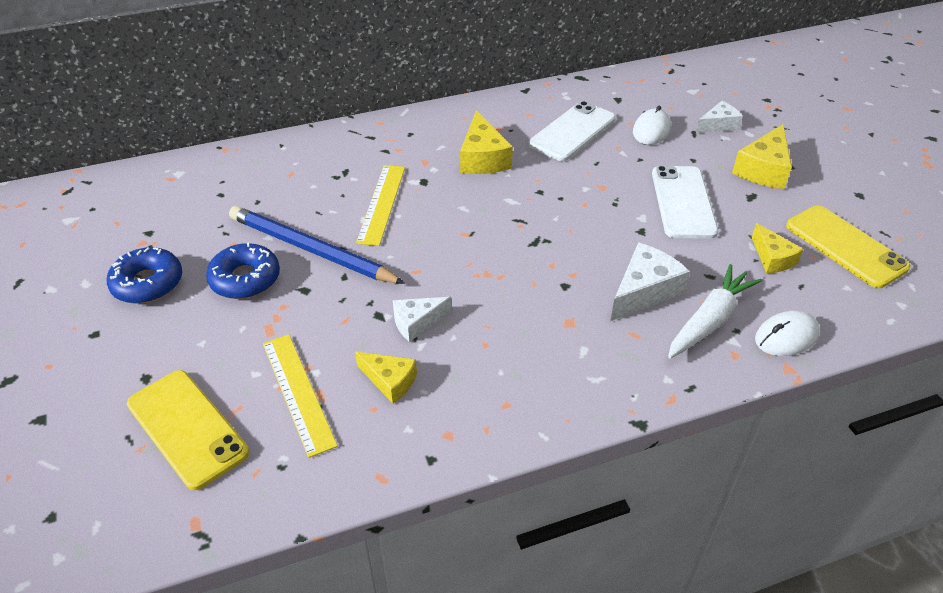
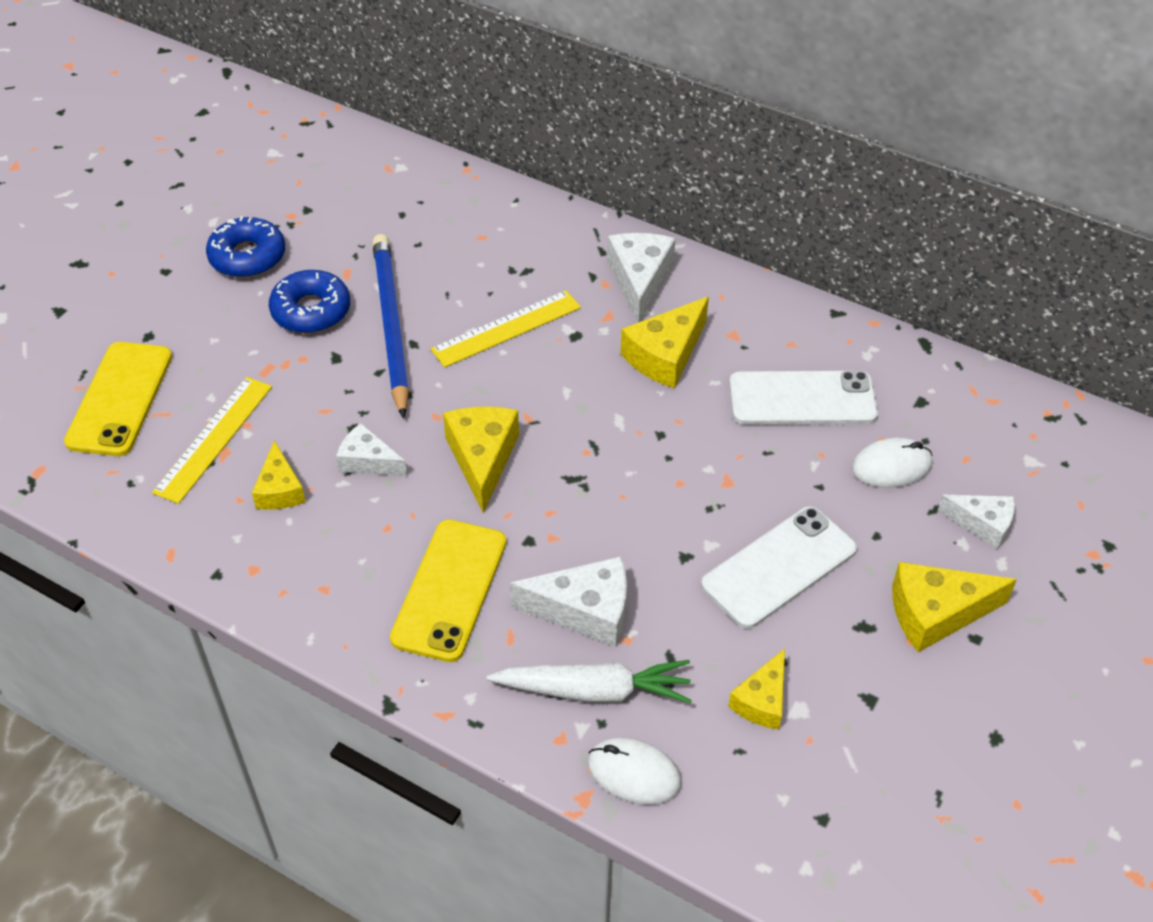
camera: 50 degrees right, 5 degrees up
(413, 136) = (639, 280): none -> white cheese
(476, 270) = (482, 459): none -> yellow cheese
(845, 246) = (863, 765): yellow phone -> yellow phone (449, 590)

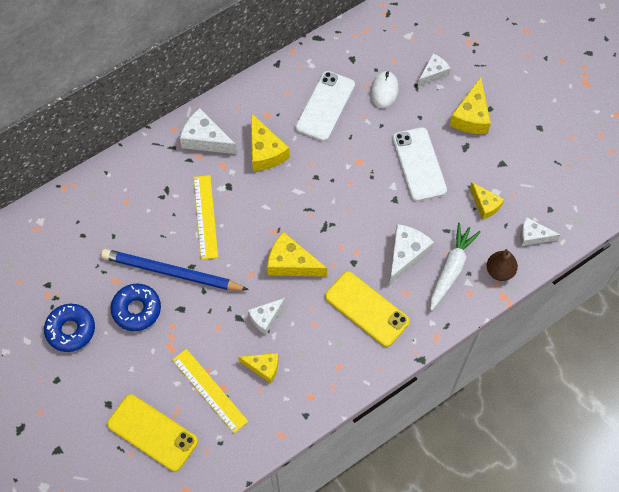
camera: 65 degrees left, 15 degrees up
(633, 773) = (499, 271): white mouse -> brown pear
(743, 807) = (533, 236): none -> white cheese

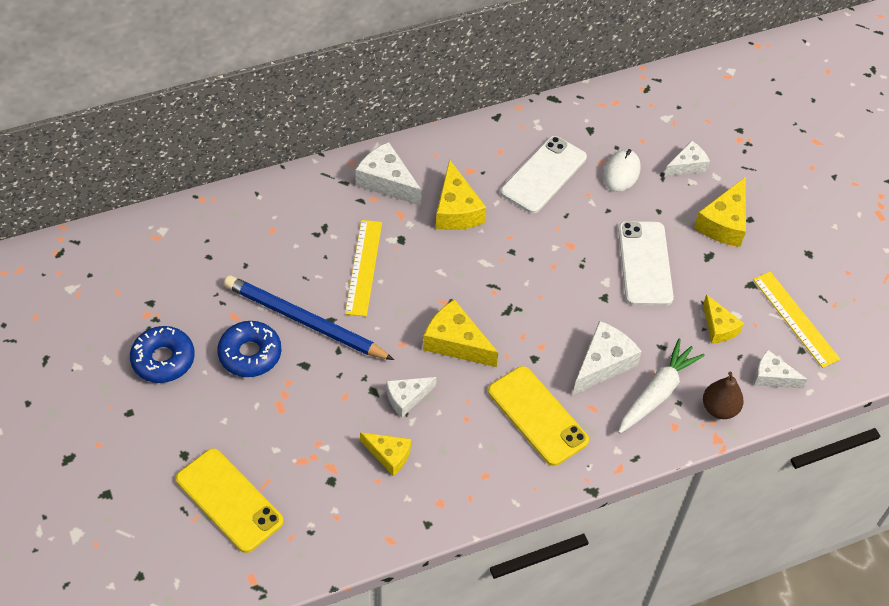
camera: 10 degrees right, 10 degrees down
(209, 390) = (314, 467): yellow ruler -> yellow ruler (795, 319)

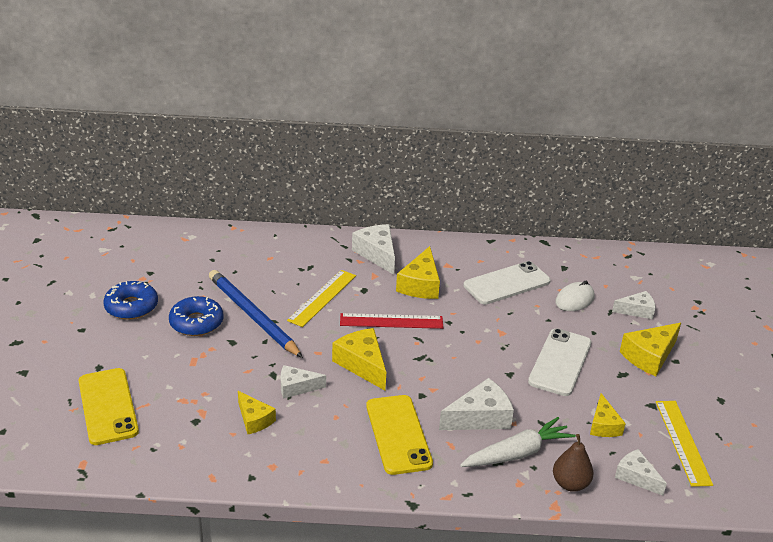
camera: 25 degrees right, 20 degrees down
(453, 272) = (391, 321): none -> red ruler

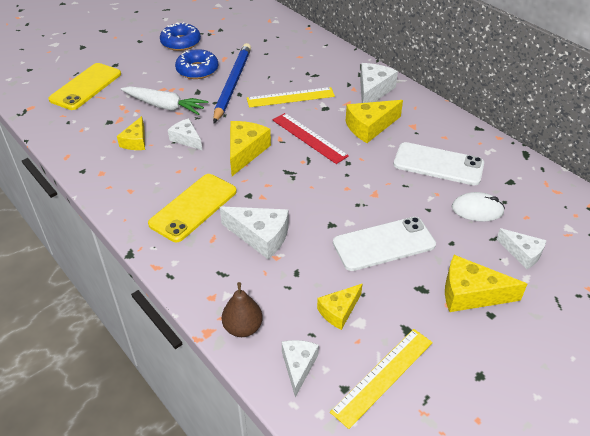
camera: 50 degrees right, 10 degrees up
(517, 453) = (243, 278): white carrot -> white carrot (164, 106)

